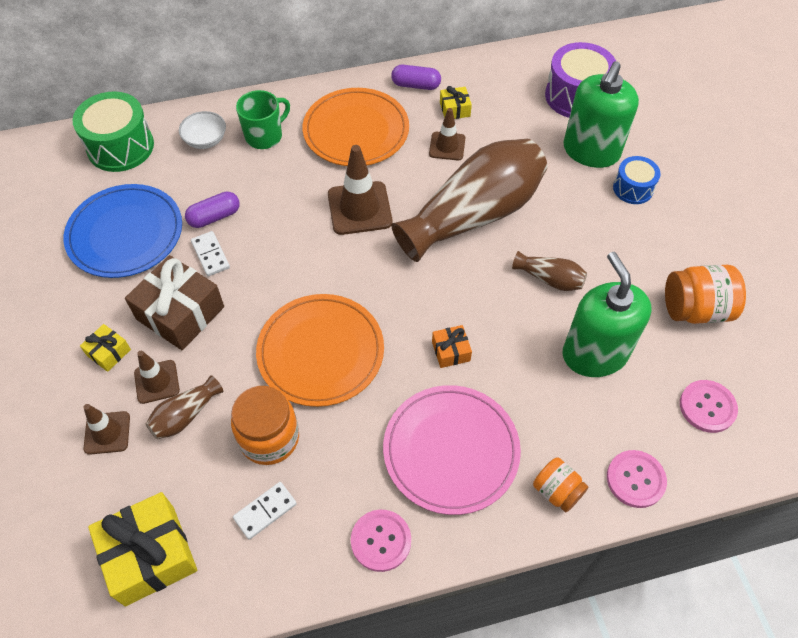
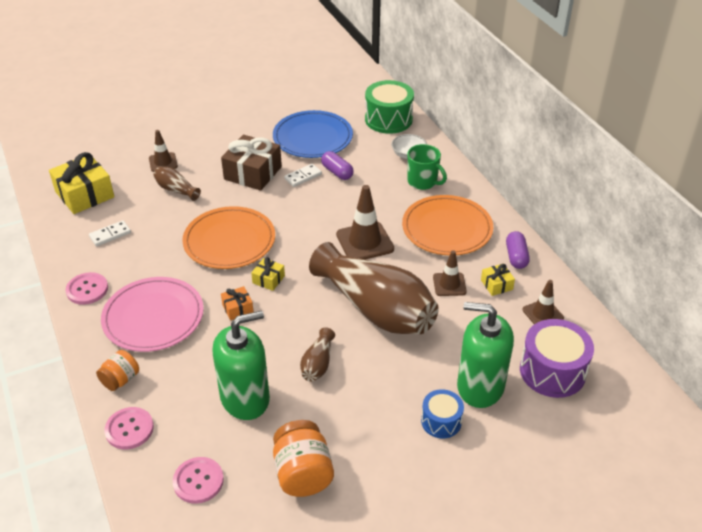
camera: 80 degrees right, 15 degrees down
(108, 352) = (219, 151): yellow gift -> yellow gift (268, 279)
(157, 382) = (199, 174): brown traffic cone -> brown traffic cone (542, 314)
(265, 511) = (110, 235): white domino -> white domino turned 75 degrees counterclockwise
(269, 438) = (161, 228): orange jar -> none

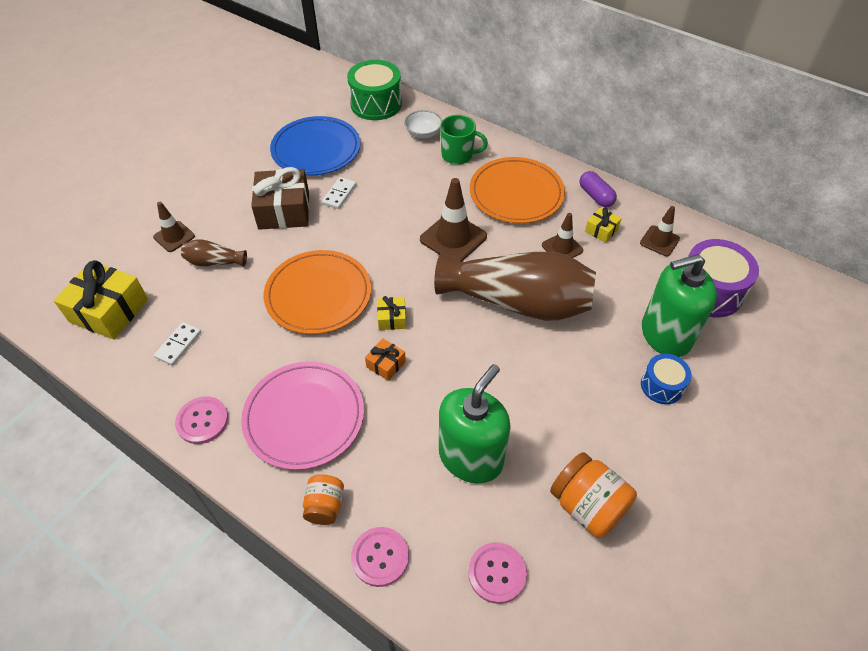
camera: 30 degrees left, 10 degrees up
(318, 364) = (510, 384): brown vase -> none
(337, 172) = (369, 177): purple capsule -> none

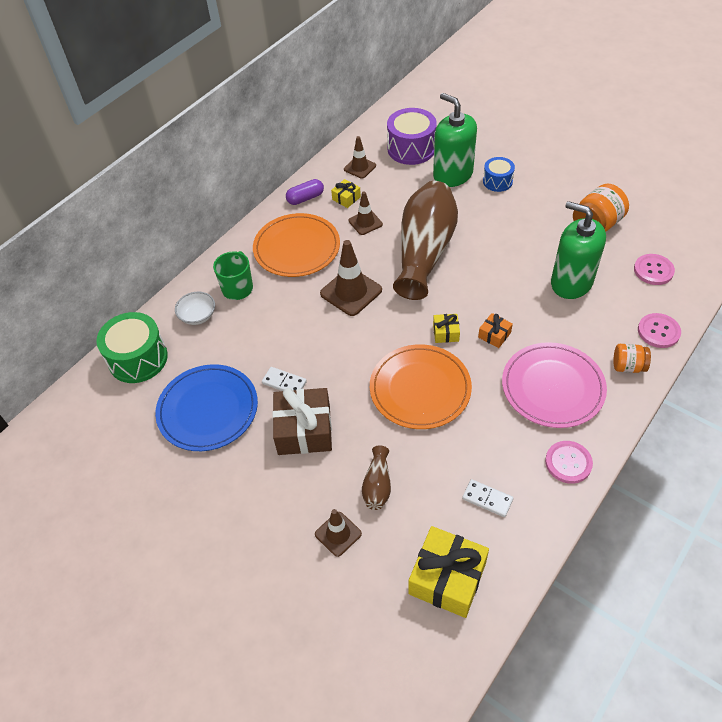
camera: 85 degrees left, 0 degrees up
(665, 335) = (452, 175): green soap dispenser -> green soap dispenser turned 150 degrees clockwise

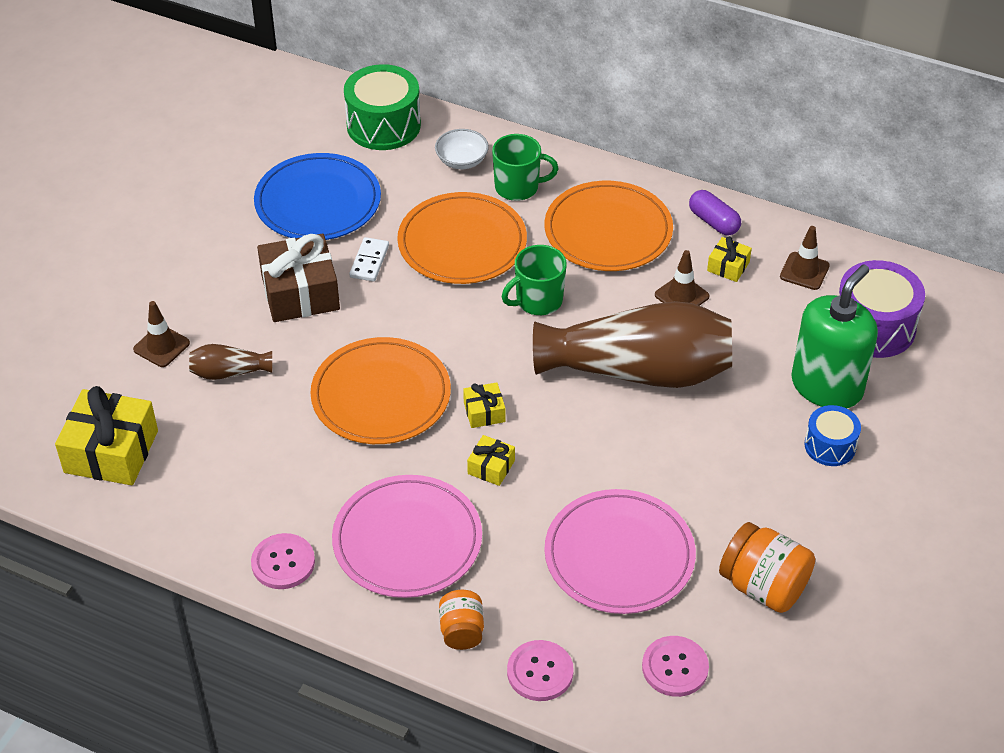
camera: 75 degrees right, 5 degrees down
(283, 326) = (462, 243): none -> orange plate
(351, 292) = (538, 301): brown traffic cone -> green mug
(487, 499) = (219, 480): white domino -> none
(494, 335) = (491, 467): orange gift -> yellow gift
(571, 282) = (619, 555): green soap dispenser -> pink plate

